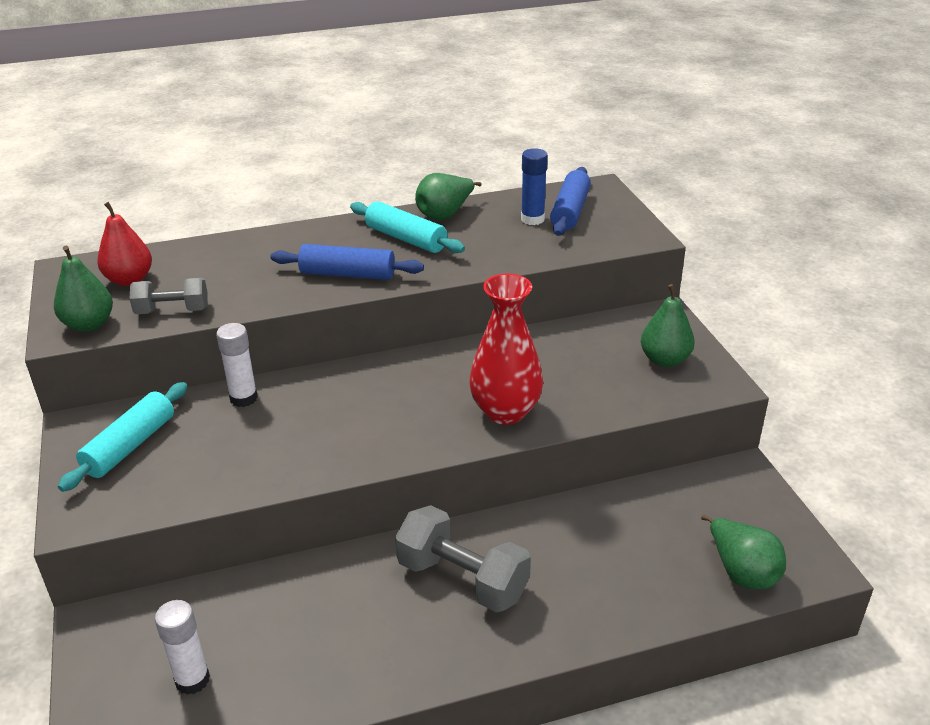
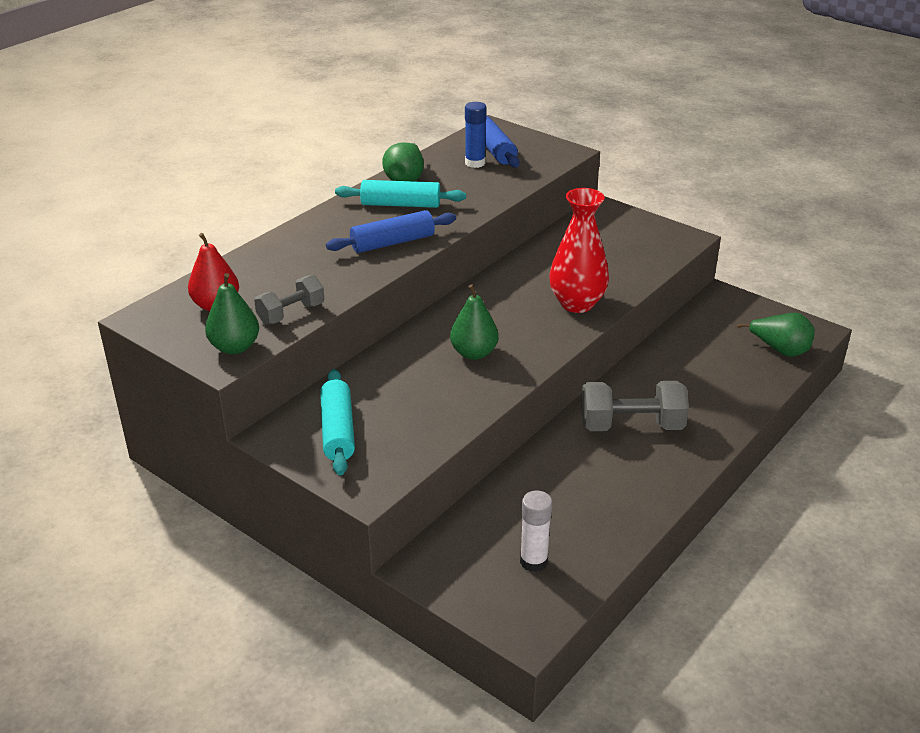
camera: 35 degrees left, 0 degrees up
(243, 398) = (381, 366): white glue stick -> none
(665, 360) = (636, 236): green pear -> green pear (474, 353)

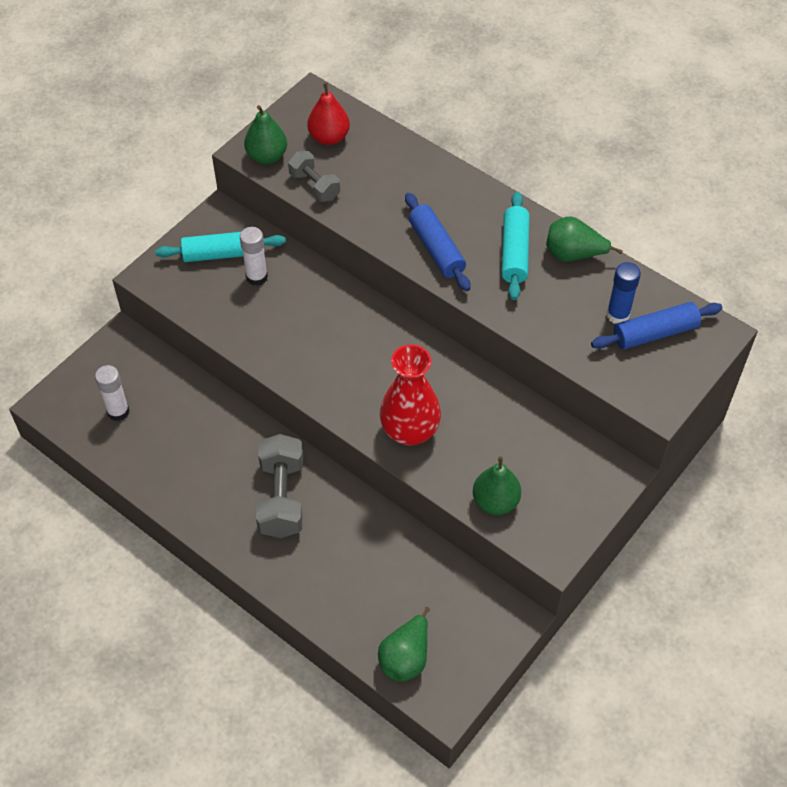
camera: 90 degrees right, 20 degrees up
(377, 402) = (256, 277): none -> white glue stick
(474, 353) = (326, 344): green pear -> green pear (495, 501)

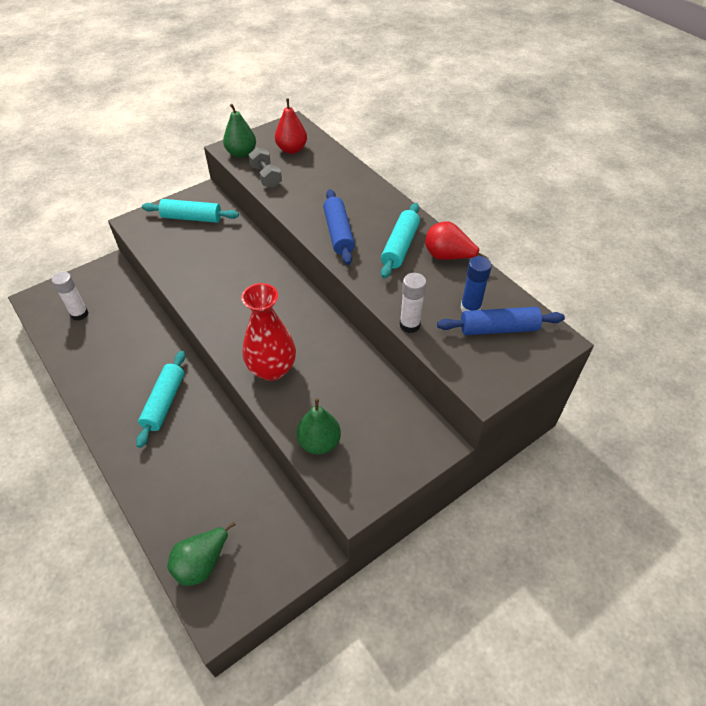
camera: 15 degrees right, 5 degrees down
(256, 277) = (208, 237): white glue stick -> white glue stick (409, 325)
(281, 497) = (164, 402): grey dumbbell -> turquoise rolling pin
(573, 254) = (448, 257): green pear -> red pear

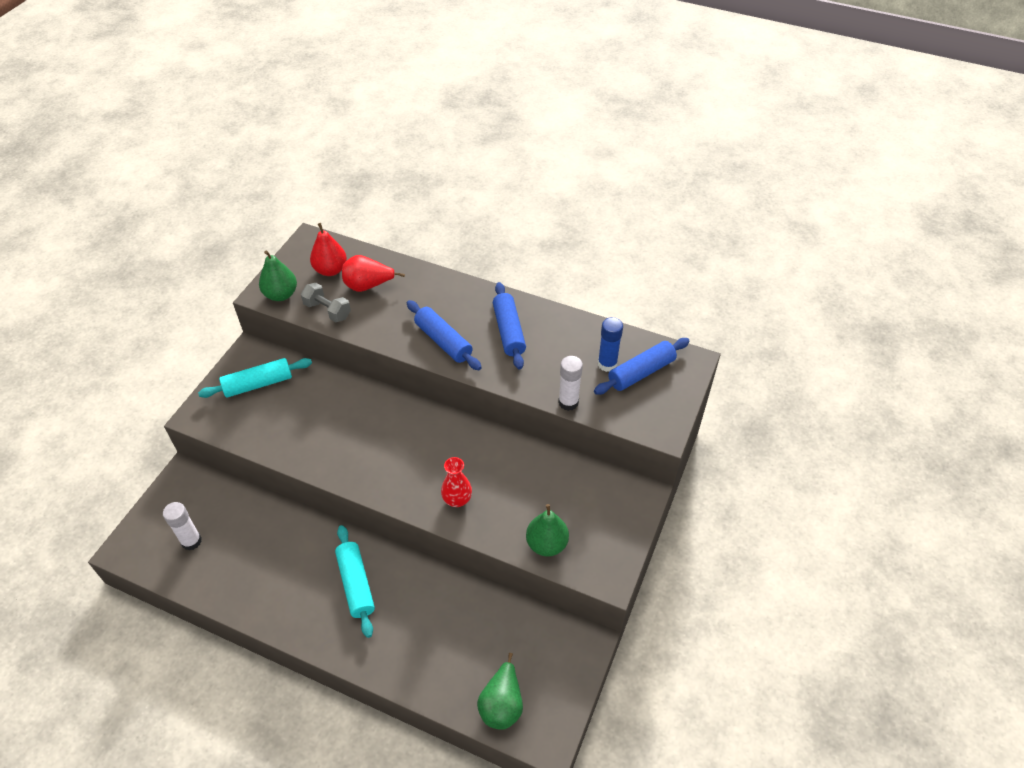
camera: 30 degrees left, 0 degrees up
(272, 369) = (457, 499): red vase -> red vase, size x0.58
(400, 246) = (508, 331): turquoise rolling pin -> blue rolling pin
(448, 257) = (557, 323): red pear -> red pear (368, 286)

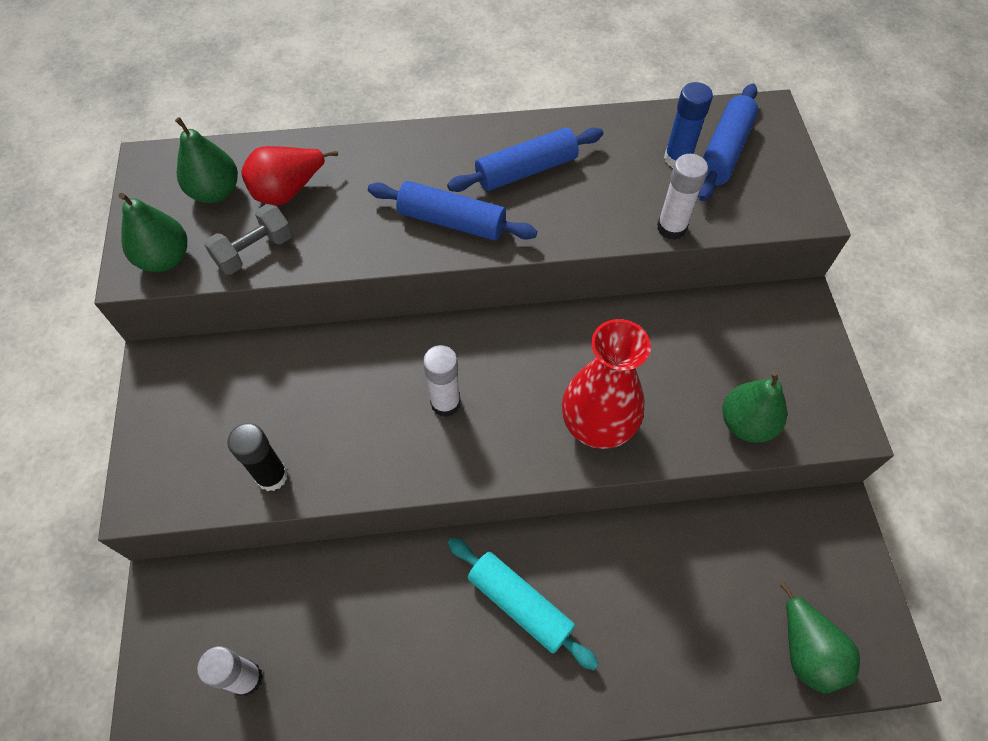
camera: 30 degrees left, 10 degrees up
(258, 384) = (205, 405): turquoise rolling pin -> none
(265, 437) = (272, 476): none -> black glue stick
(327, 311) = (254, 251): grey dumbbell -> grey dumbbell turned 45 degrees counterclockwise
(331, 270) = (215, 192): red pear -> green pear
(382, 445) = (445, 403): none -> white glue stick
(457, 499) = (597, 425): red vase -> red vase, size x1.73
(508, 331) = (526, 170): blue rolling pin -> blue rolling pin turned 75 degrees counterclockwise

